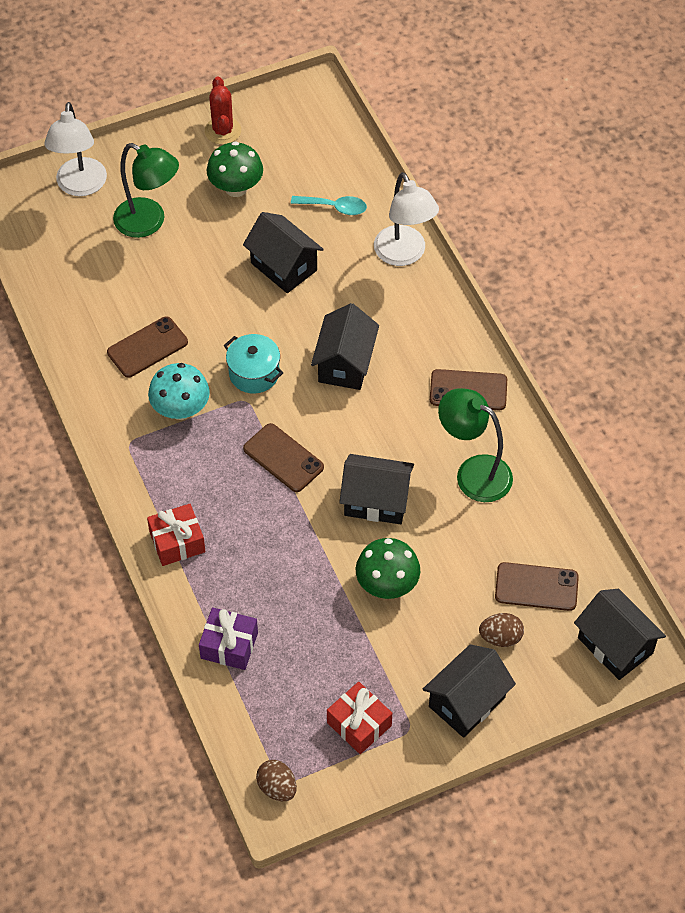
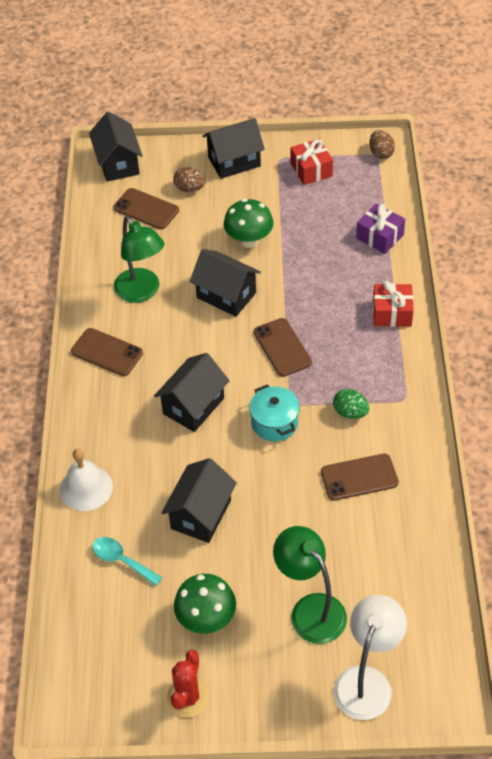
camera: 155 degrees left, 5 degrees down
(181, 409) = (350, 412): turquoise mushroom -> green egg
(284, 266) = (201, 514): black house -> black house turned 45 degrees clockwise
(404, 255) = (86, 488): white lamp -> white bell

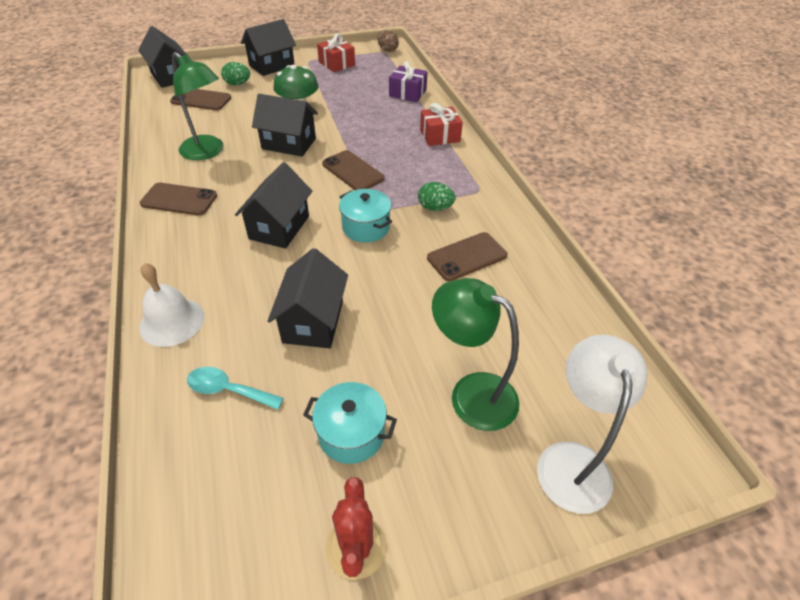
camera: 20 degrees left, 5 degrees down
(189, 188) = (237, 84): brown egg -> green egg
(206, 618) = (351, 434): green mushroom -> turquoise pot

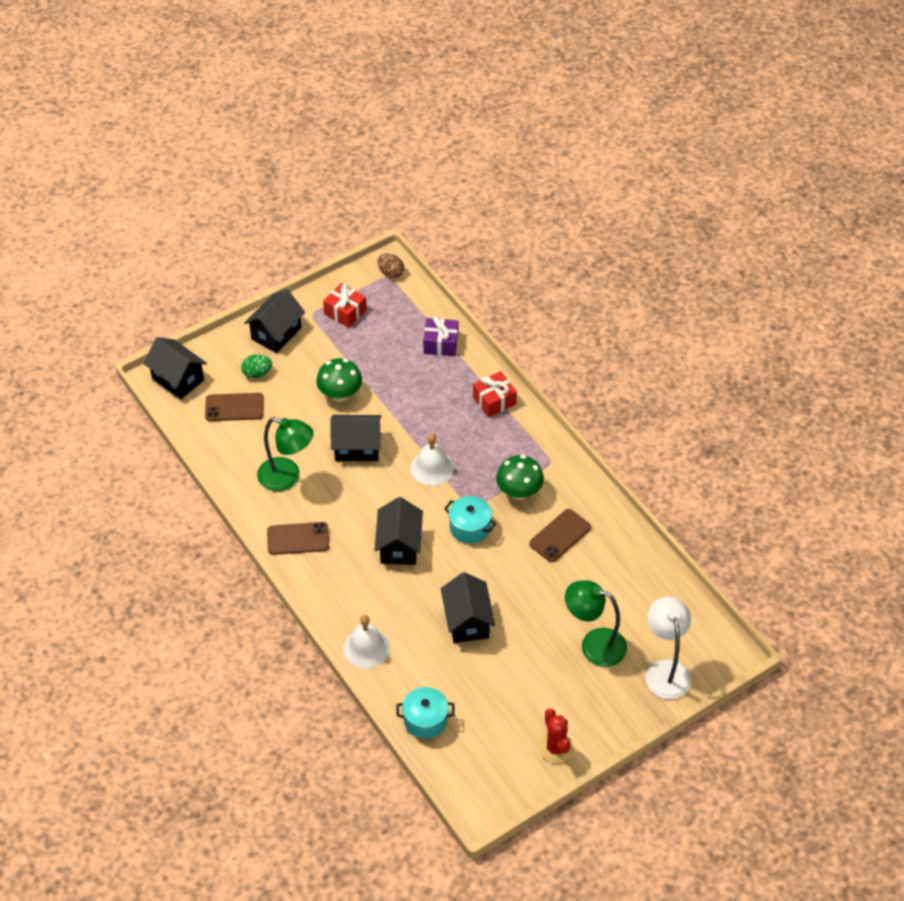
camera: 15 degrees left, 5 degrees up
(228, 390) = (435, 684): turquoise spoon -> none
(351, 434) = (527, 690): turquoise pot -> turquoise pot (425, 720)
(352, 171) = (432, 468): brown phone -> white bell
(435, 208) = (519, 492): green egg -> green mushroom

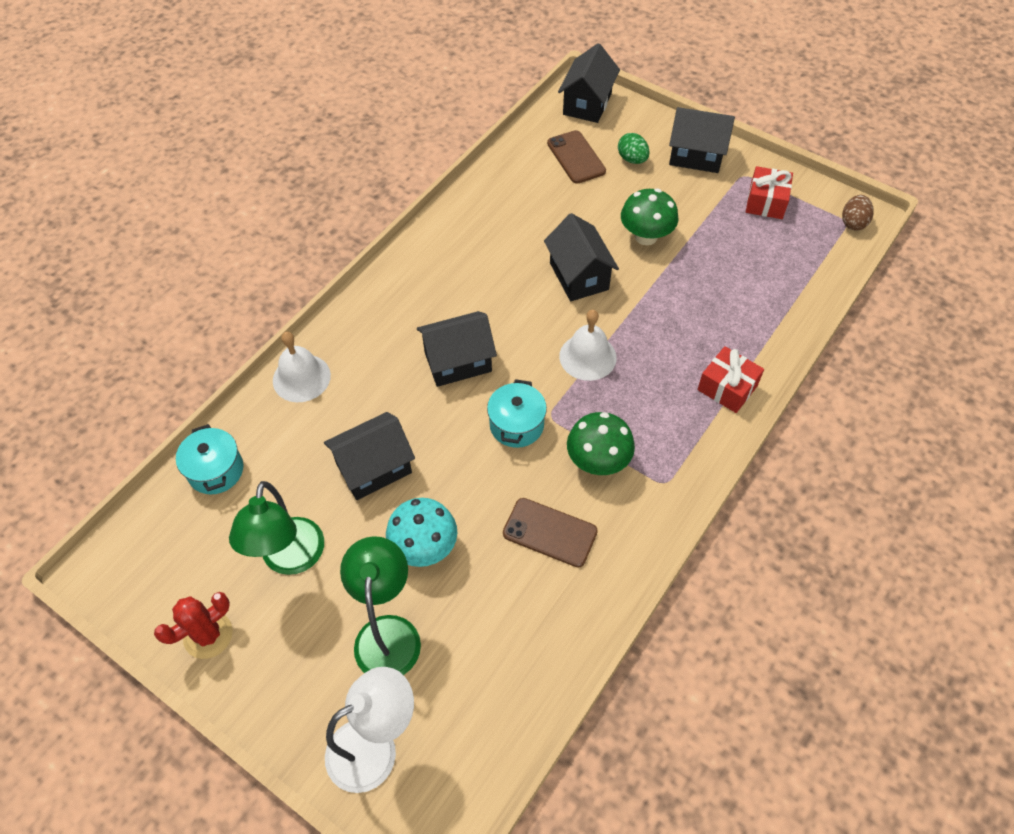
camera: 70 degrees right, 5 degrees up
(287, 477) = (505, 230): green lamp -> green lamp (290, 559)
(298, 538) = (427, 266): brown phone -> none
(441, 344) = (780, 304): purple gift -> none
(542, 608) = (424, 547): none -> turquoise mushroom

